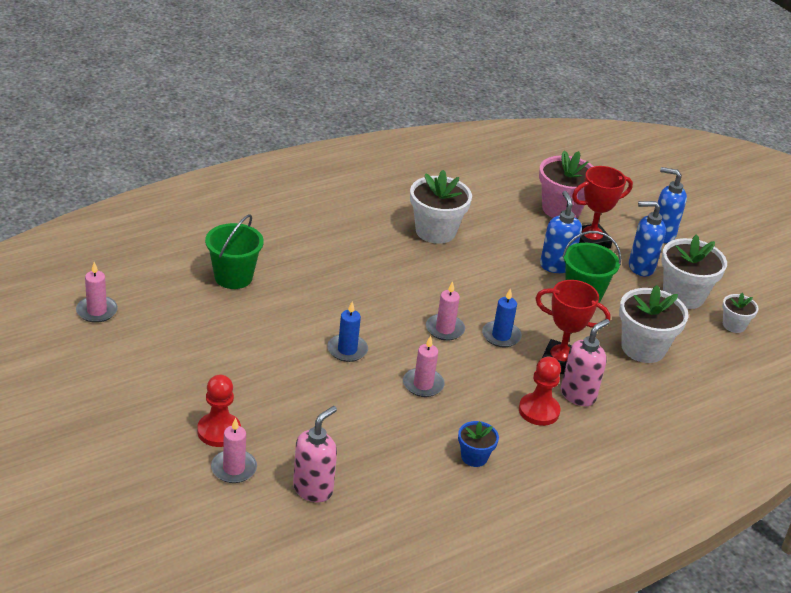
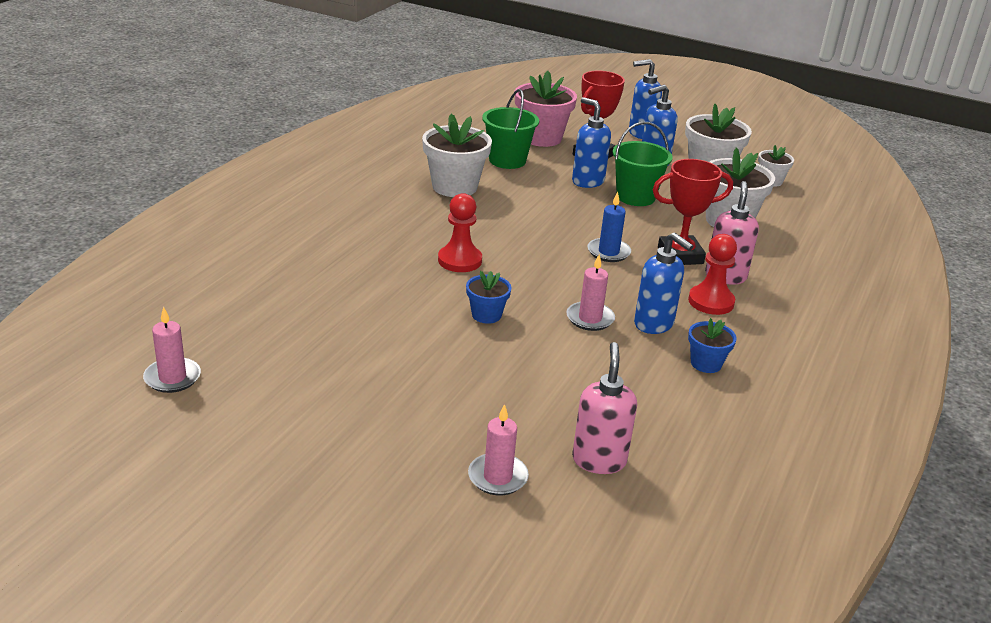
camera: 30 degrees left, 5 degrees down
(219, 431) = (441, 446): red pawn -> red pawn (459, 260)
(233, 277) = (298, 289): green bucket -> green bucket (507, 160)
(347, 350) = (486, 315): blue candle -> blue flower pot
(445, 329) = (554, 264): pink candle -> none
(469, 410) = (654, 324): none -> blue soap dispenser

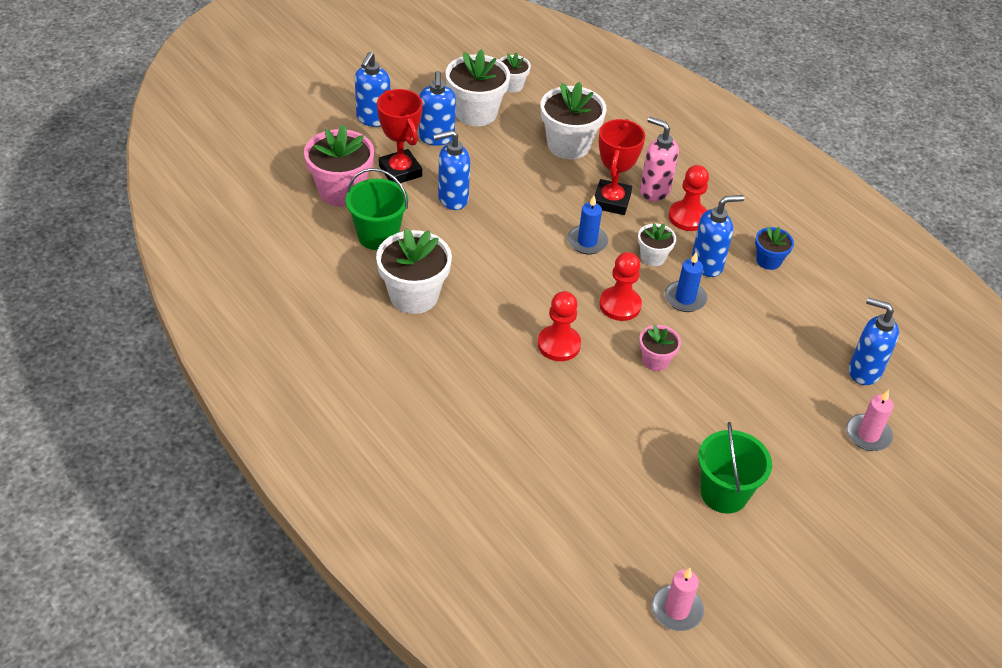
camera: 65 degrees left, 15 degrees up
(486, 315) = (655, 360): blue flower pot -> pink flower pot
(542, 283) = (620, 305): none -> red pawn
(590, 318) = (685, 298): pink candle -> blue candle
(599, 460) = (864, 371): pink soap dispenser -> blue soap dispenser
(628, 291) = (653, 257): none -> white flower pot
(635, 197) = (498, 181): green bucket -> green bucket (724, 493)

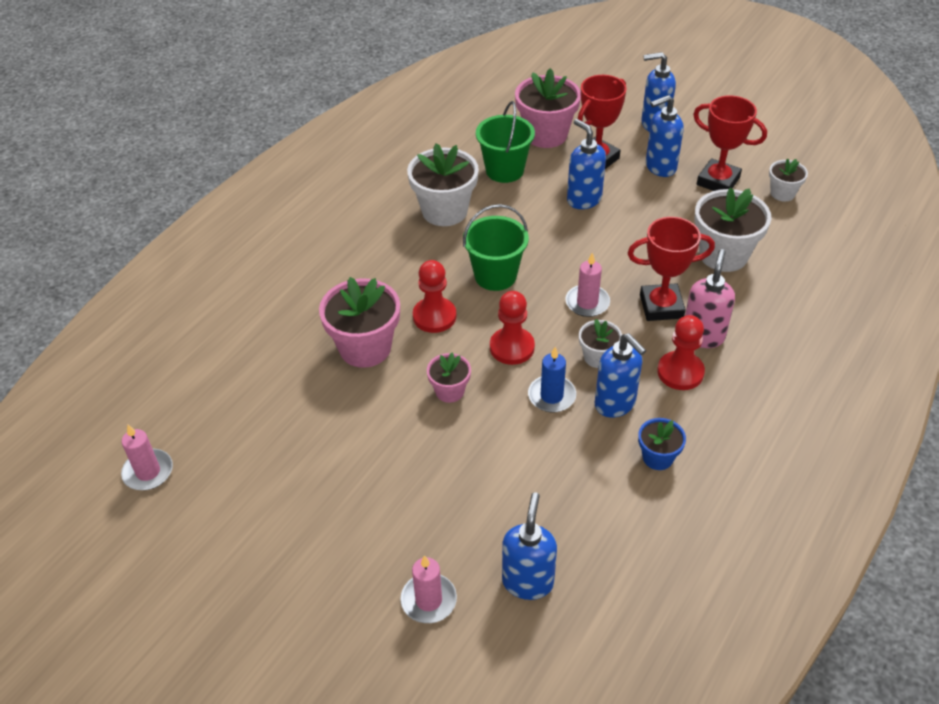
camera: 75 degrees right, 0 degrees up
(476, 113) = (718, 181): white flower pot -> red trophy
(578, 404) = (365, 348): none -> pink flower pot
(587, 242) = (587, 303): blue candle -> pink candle
(724, 493) = (296, 481): green bucket -> green bucket (495, 276)

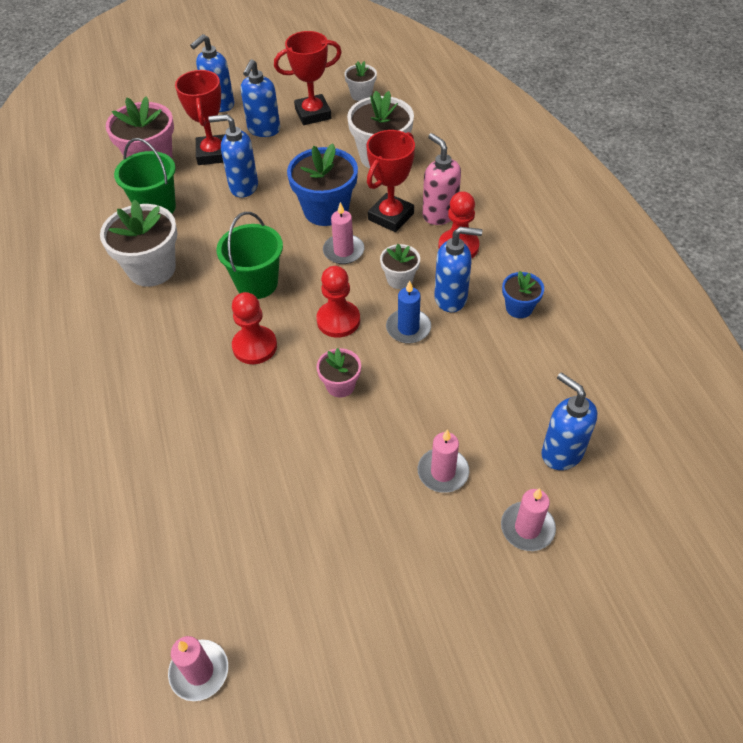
camera: 50 degrees left, 5 degrees up
(365, 348) = (236, 412): pink flower pot -> none
(430, 509) = (443, 472): none -> pink candle
(618, 263) = (326, 210): none -> blue flower pot

